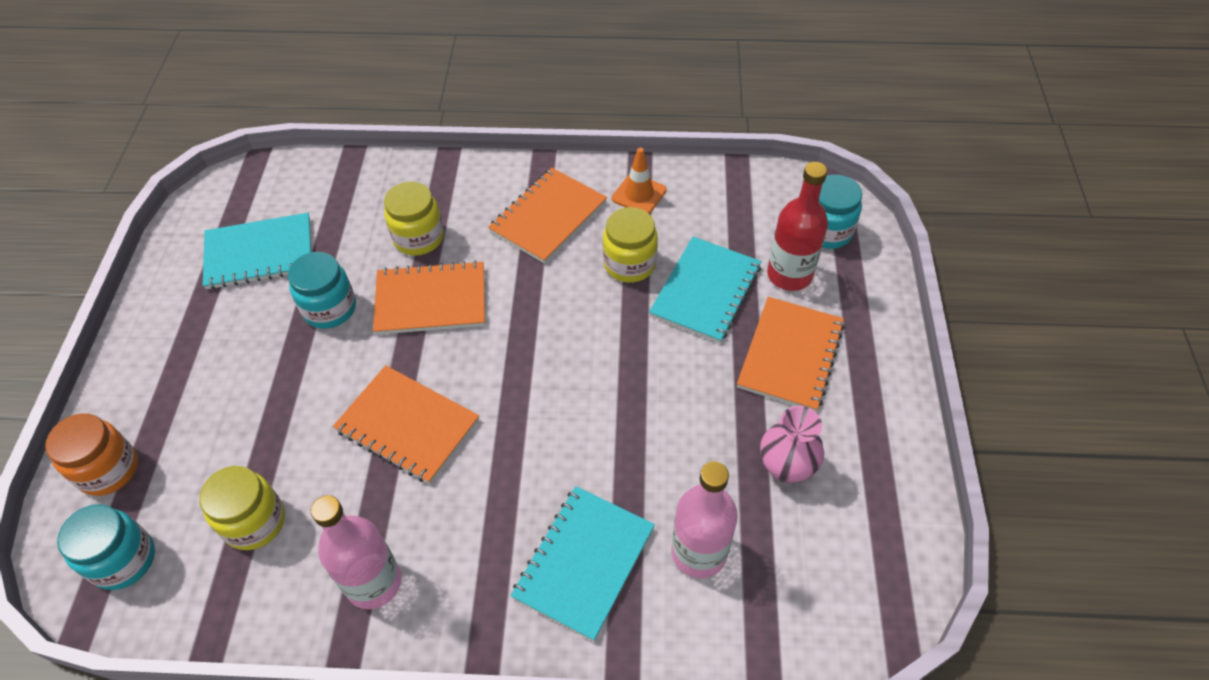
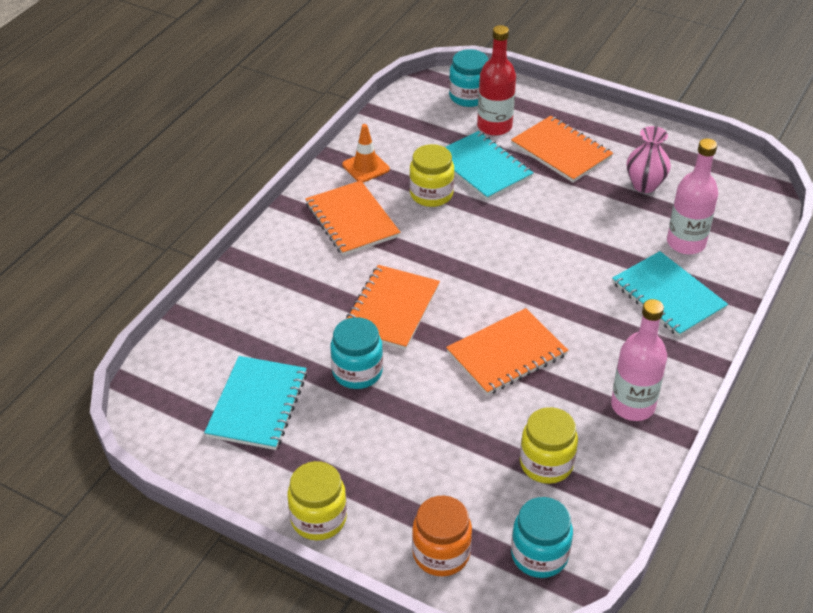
camera: 65 degrees left, 10 degrees down
(418, 238) = (317, 299): yellow jar -> yellow jar (318, 519)

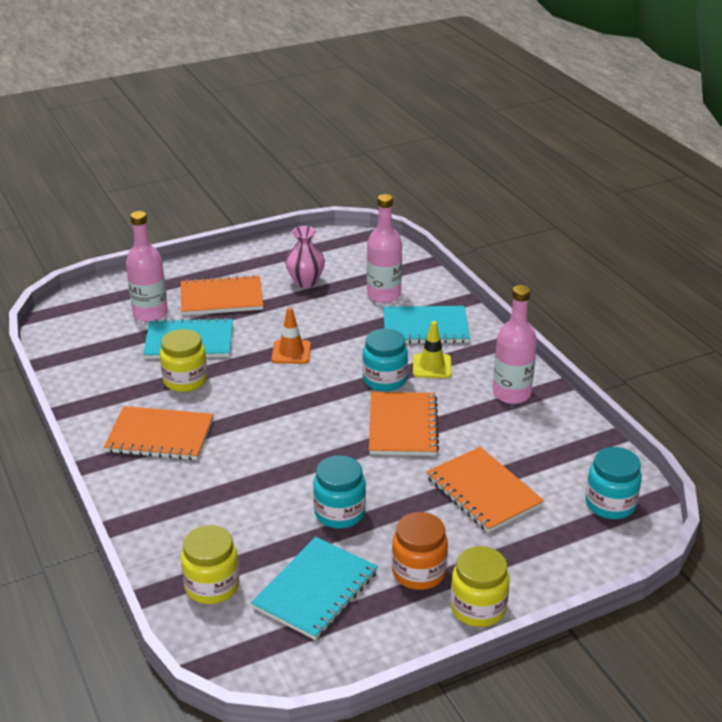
camera: 55 degrees left, 10 degrees down
(257, 405) = (316, 590): turquoise notebook -> turquoise notebook turned 75 degrees clockwise
(366, 167) = (105, 399): orange traffic cone -> orange traffic cone (291, 352)
(391, 309) = (290, 462): orange notebook -> orange notebook (483, 491)
(441, 553) = (569, 554): orange jar -> orange jar (418, 572)
(468, 96) = (97, 308): turquoise jar -> turquoise jar (384, 380)
(494, 126) = (150, 313): red bottle -> pink bottle
(546, 464) = (528, 459): yellow jar -> yellow jar (212, 586)
(613, 330) = (432, 366): none -> yellow traffic cone

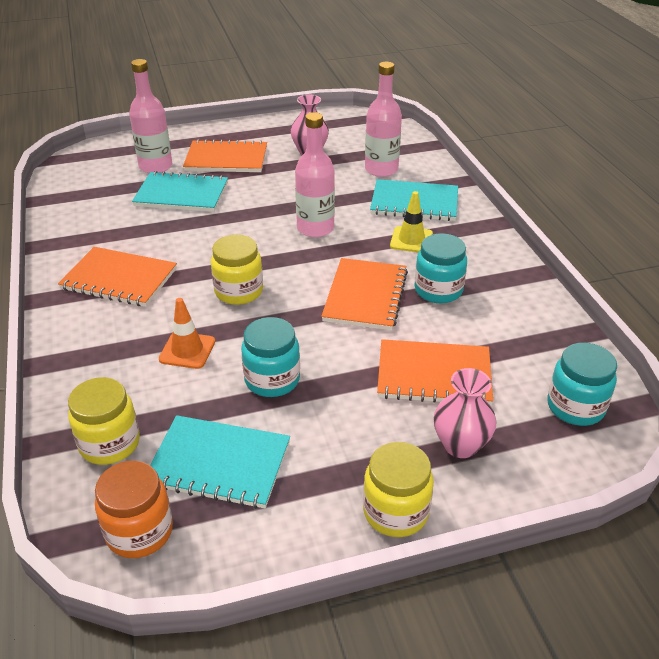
camera: 10 degrees right, 5 degrees up
(185, 380) = (164, 229): yellow jar -> yellow jar (239, 291)
(291, 352) = (275, 213): orange traffic cone -> orange traffic cone (187, 350)
(316, 590) = (219, 464): turquoise notebook -> turquoise notebook turned 60 degrees clockwise
(384, 380) = (359, 248): turquoise jar -> turquoise jar (438, 290)
(418, 572) = (339, 458): orange jar -> orange jar (139, 532)
(483, 491) = (434, 375): orange notebook -> orange notebook turned 60 degrees counterclockwise
(511, 394) = (488, 275): pink bottle -> pink bottle (315, 228)
(519, 548) = (460, 445): none -> pink vase

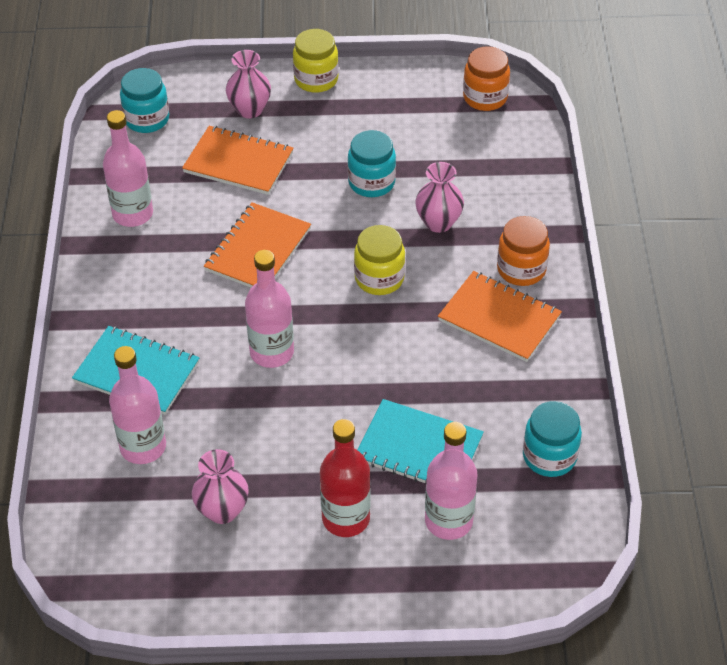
camera: 165 degrees left, 10 degrees up
(96, 321) = (521, 269): none -> orange jar
(110, 444) = (505, 156): yellow jar -> none
(187, 350) = (438, 223): orange traffic cone -> pink vase
(219, 464) = (426, 128): turquoise notebook -> none
(226, 159) = (346, 518): orange notebook -> red bottle
(411, 240) = (174, 313): yellow traffic cone -> none
(438, 290) = (185, 243): turquoise jar -> turquoise jar (549, 456)
(507, 306) = (133, 214): none -> pink bottle

